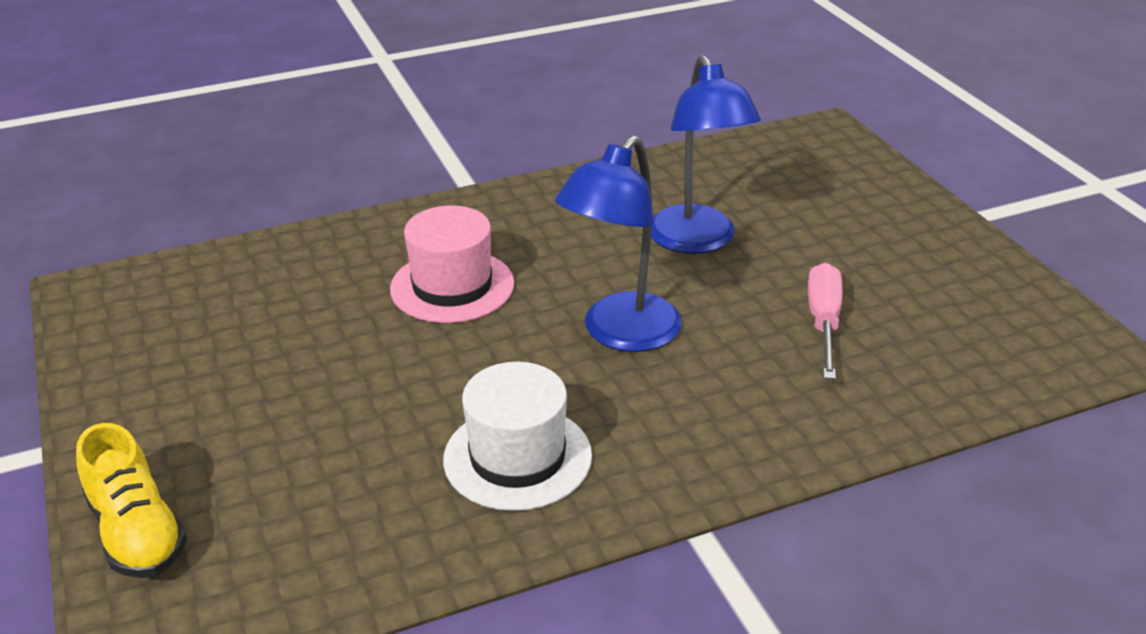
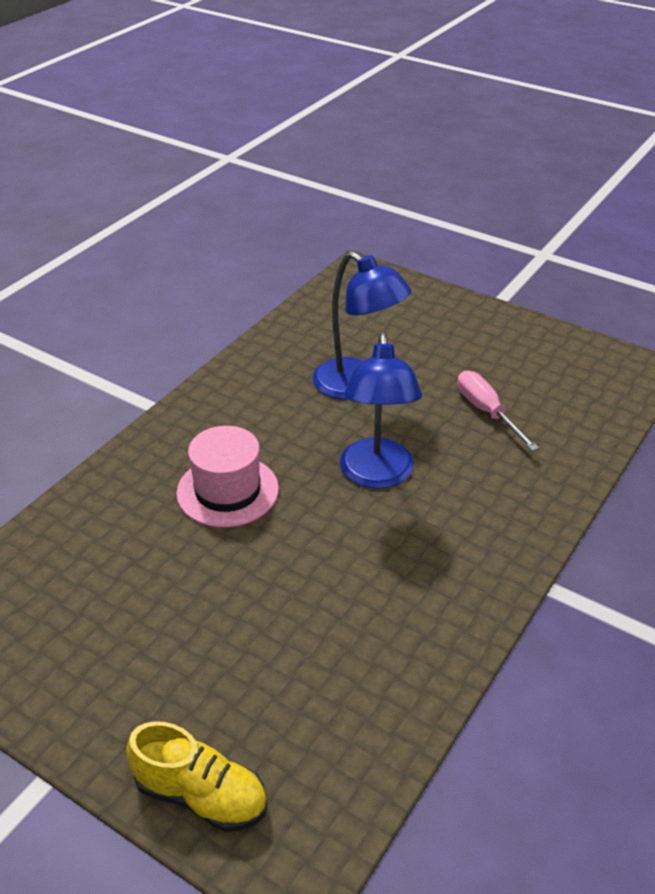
camera: 35 degrees left, 5 degrees up
(517, 457) = (401, 595): white hat -> none

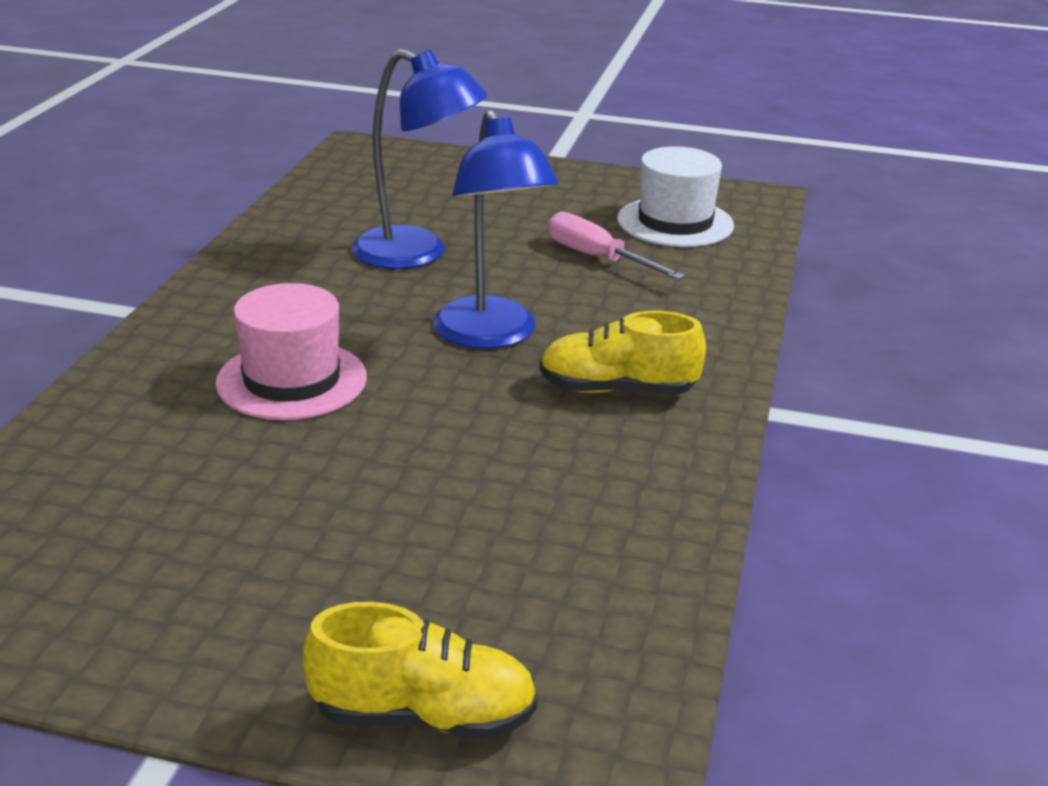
camera: 20 degrees left, 10 degrees down
(444, 545) = (617, 390): none -> yellow shoe
(563, 384) = (675, 222): none -> white hat

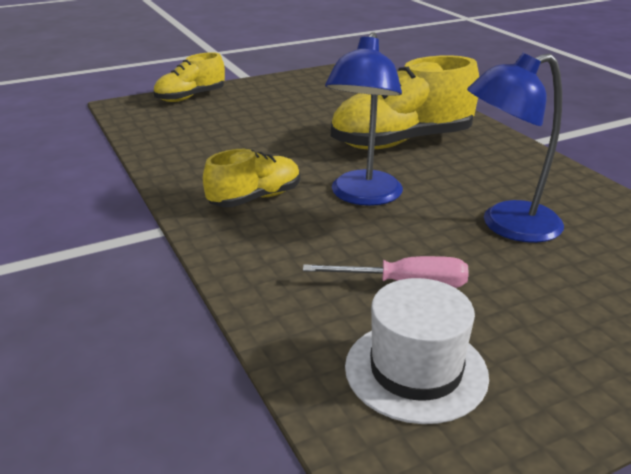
camera: 140 degrees right, 0 degrees up
(292, 380) = (401, 142): pink hat -> yellow shoe
(491, 336) = (363, 196): blue lamp -> blue lamp turned 105 degrees counterclockwise

